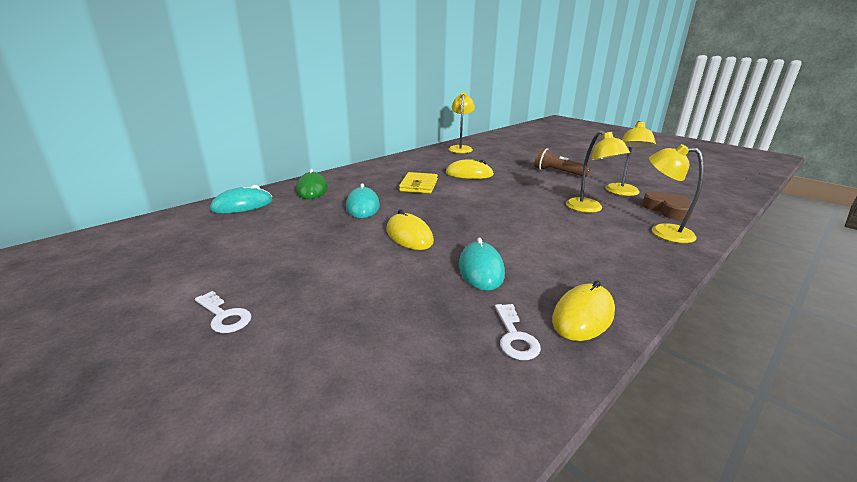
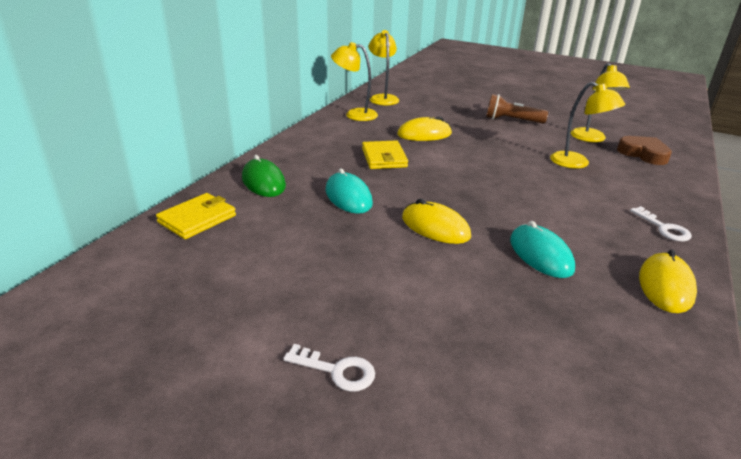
camera: 20 degrees left, 5 degrees up
(242, 205) = (197, 219): turquoise mouse -> yellow wallet
(515, 337) = (631, 321): white key -> white key (664, 228)
(663, 231) = (658, 180): yellow lamp -> yellow lamp (354, 114)

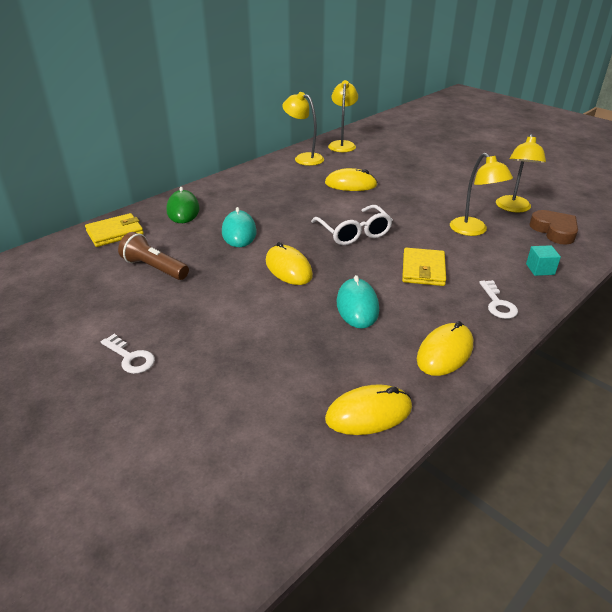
camera: 20 degrees right, 5 degrees up
(384, 158) = (296, 202): yellow wallet -> yellow wallet (423, 270)
(469, 180) = (353, 232): none -> white glasses
(512, 120) = (448, 180): brown flashlight -> brown flashlight (154, 268)
(659, 371) = (368, 413): none -> yellow mouse
(666, 190) = (540, 269): none -> turquoise cube

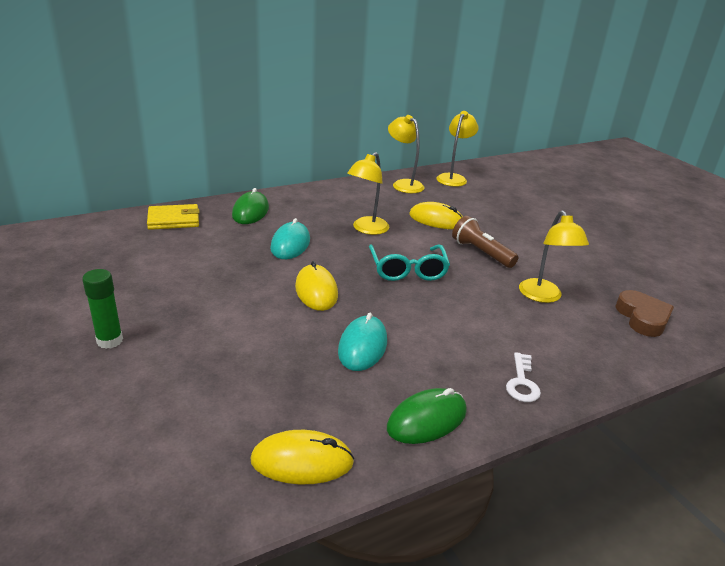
camera: 15 degrees right, 5 degrees down
(130, 357) = (110, 341): white key -> green glue stick
(154, 268) = (187, 261): brown flashlight -> brown flashlight (481, 253)
(353, 232) = (407, 269): white glasses -> turquoise glasses
(423, 270) = (459, 325): yellow wallet -> none
(445, 352) = (427, 419): yellow mouse -> green mouse
(513, 208) = (607, 282): yellow lamp -> yellow lamp (366, 229)
(540, 269) = (597, 356): turquoise cube -> none

